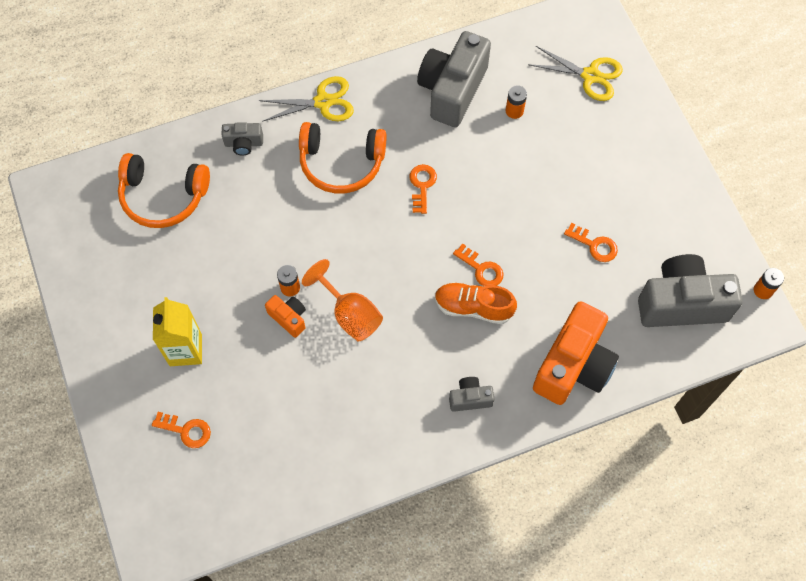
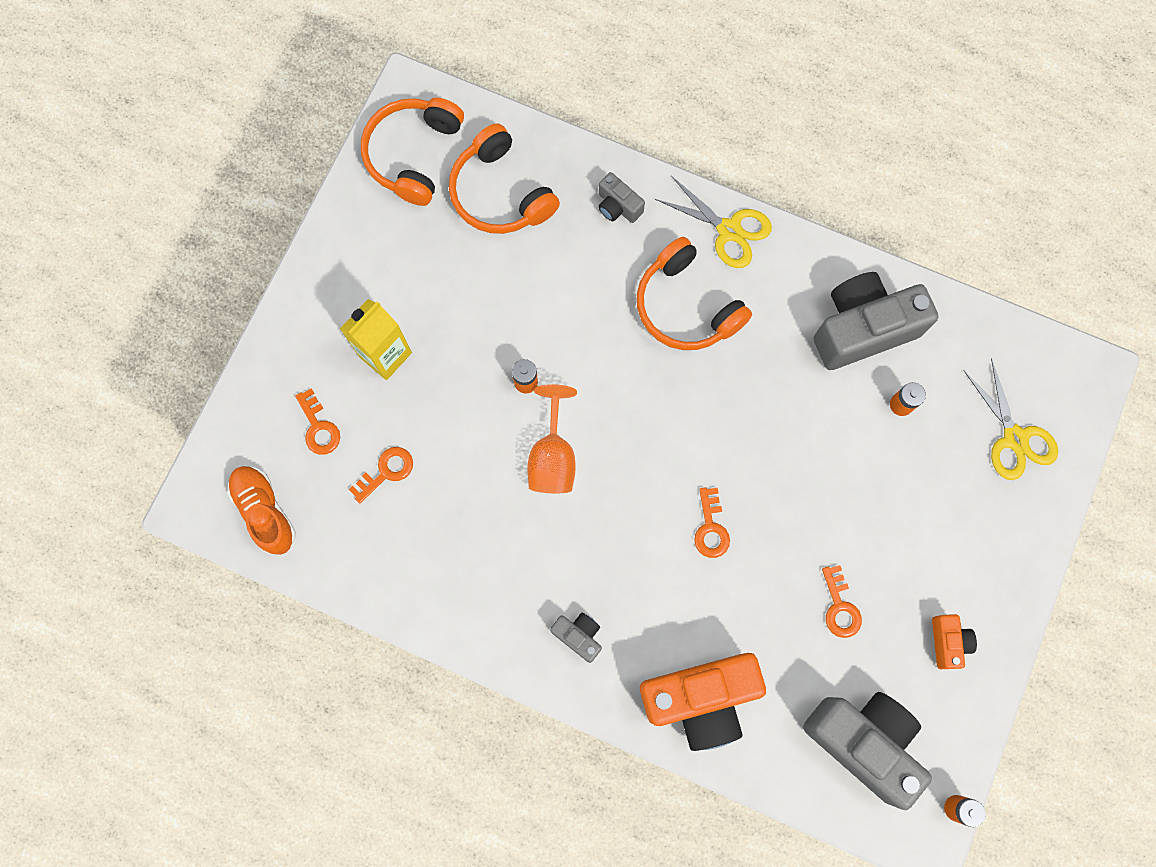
camera: 45 degrees right, 10 degrees up
(83, 221) = (413, 154): none -> orange headphones
(289, 318) = (497, 409): orange camera -> orange camera (948, 642)
(422, 185) = (738, 397): orange key -> orange key (386, 471)
(473, 307) = (666, 556): orange shoe -> orange shoe (265, 511)

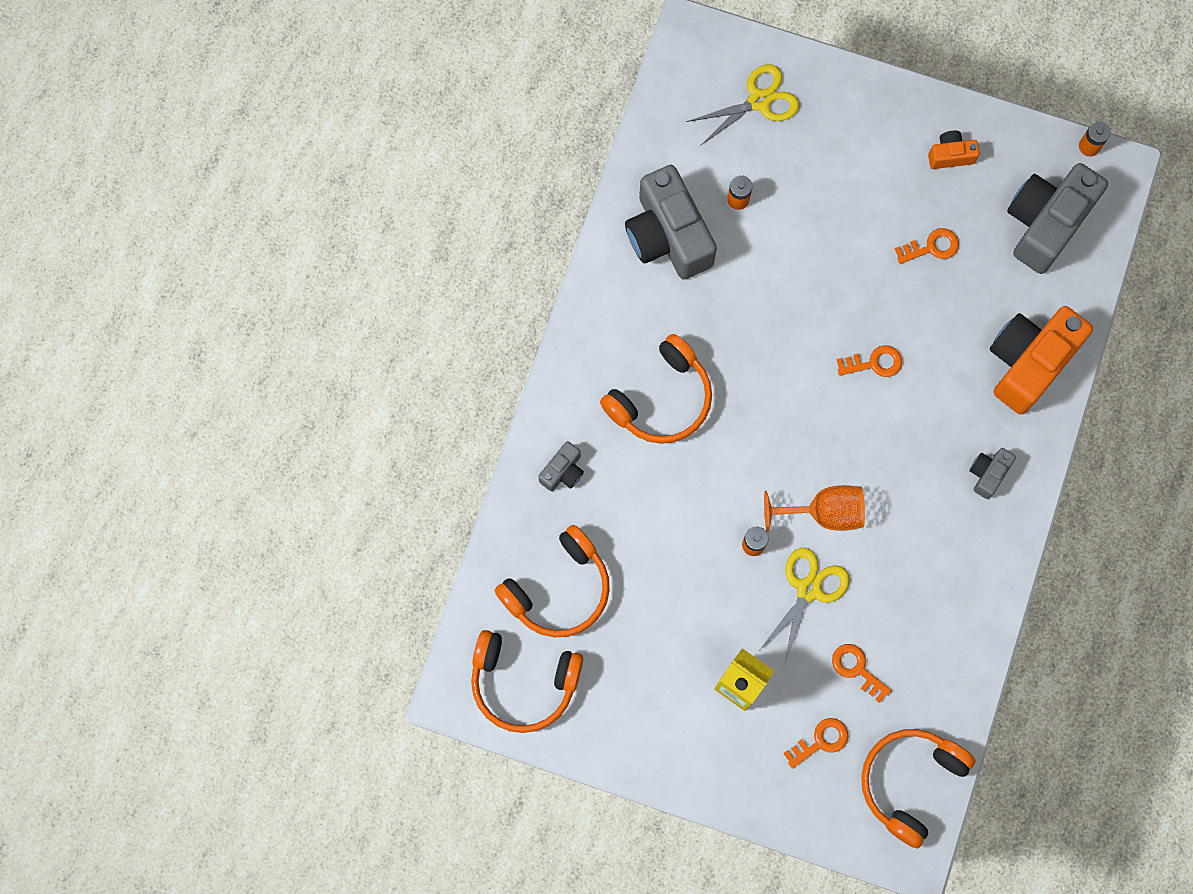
camera: 95 degrees left, 0 degrees up
(265, 511) = (909, 782): orange shoe -> orange headphones
(700, 698) = (1028, 363): orange camera -> orange camera turned 120 degrees counterclockwise
(729, 230) = (579, 363): yellow scissors -> yellow scissors (808, 589)

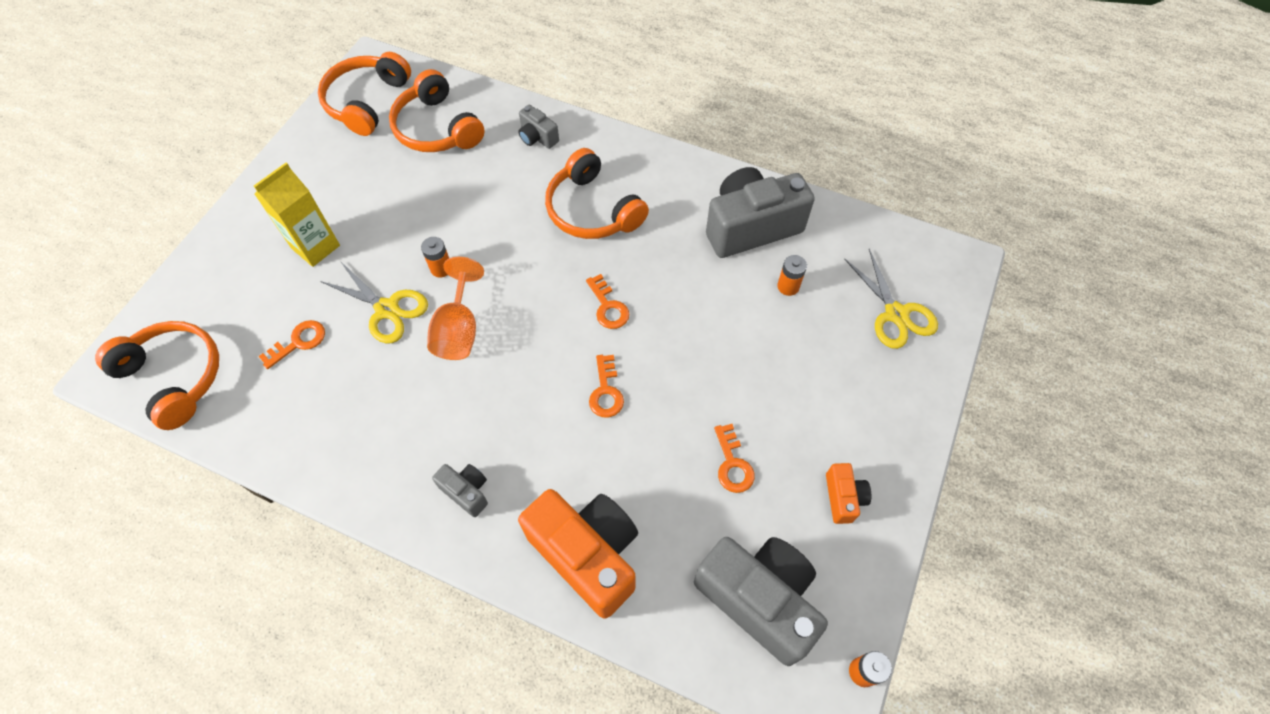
camera: 95 degrees right, 15 degrees down
(820, 741) = (242, 305): orange key -> orange key (608, 307)

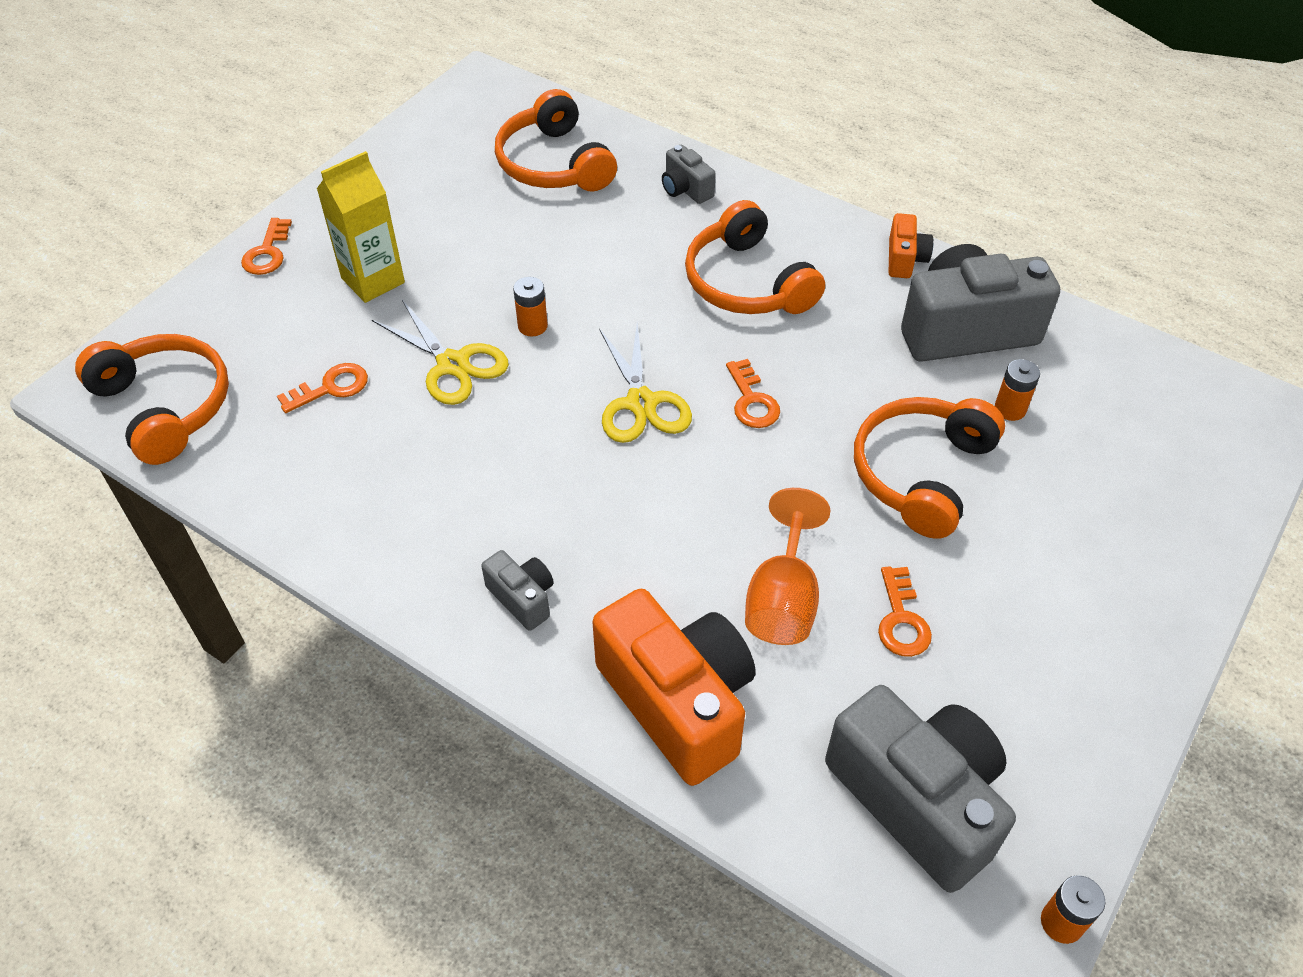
camera: 10 degrees right, 10 degrees down
(366, 102) = (467, 124): orange headphones -> orange headphones (921, 473)
(459, 329) = (544, 401): orange goblet -> orange goblet (782, 599)
(606, 391) = (734, 503): orange key -> orange key (267, 252)
(843, 498) = (1059, 687): orange camera -> orange camera (905, 259)
(896, 314) = (1164, 464): yellow scissors -> yellow scissors (641, 403)

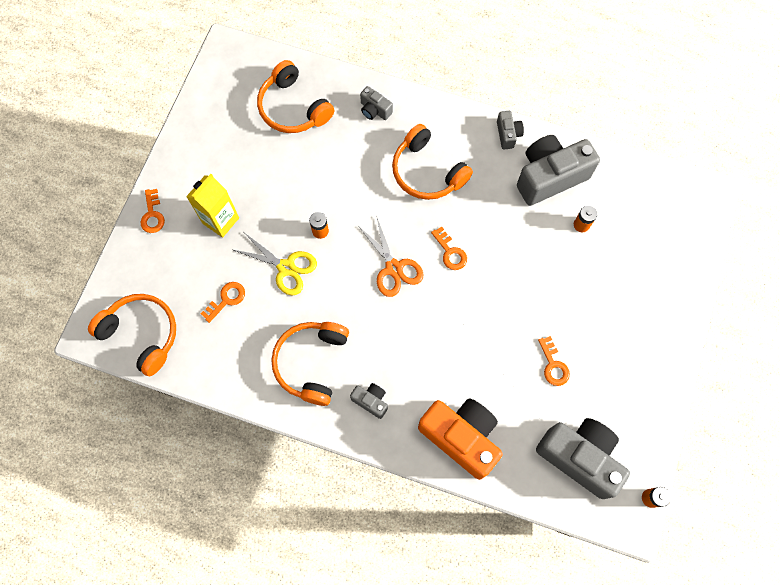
camera: 15 degrees left, 20 degrees up
(641, 403) = (393, 268): yellow scissors -> orange scissors
(782, 599) = (495, 368): orange goblet -> none
(905, 259) = (508, 134): orange camera -> grey camera
(921, 473) = (545, 277): orange headphones -> orange headphones (311, 363)

